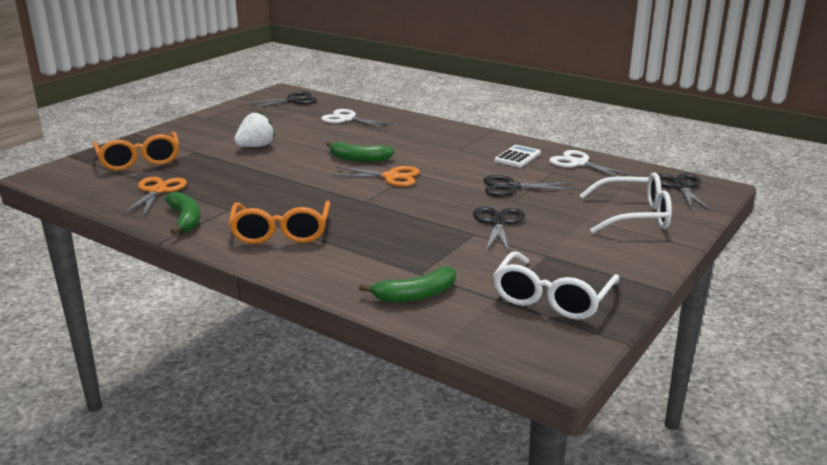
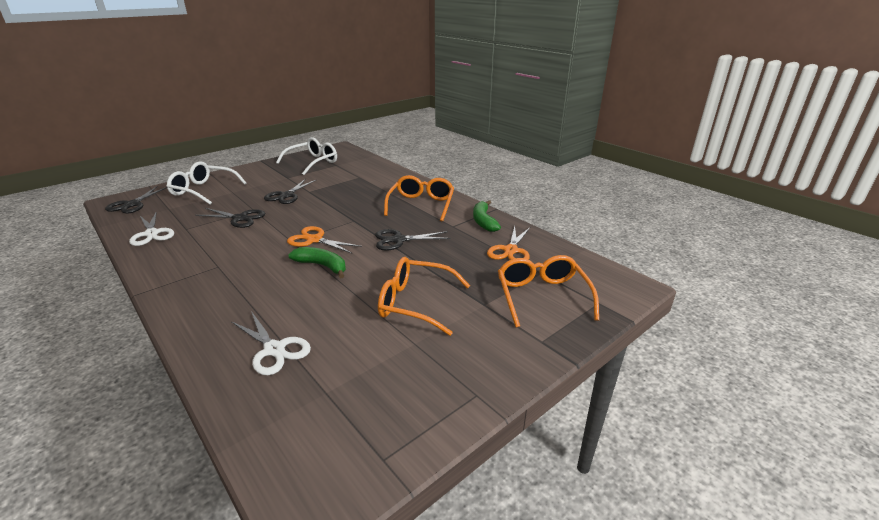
camera: 165 degrees left, 5 degrees up
(255, 146) = (415, 303): white strawberry -> orange glasses
(293, 100) = (312, 441): black scissors -> black scissors (398, 240)
(415, 295) = (370, 169): green banana -> none
(517, 157) = (185, 248): white calculator -> none

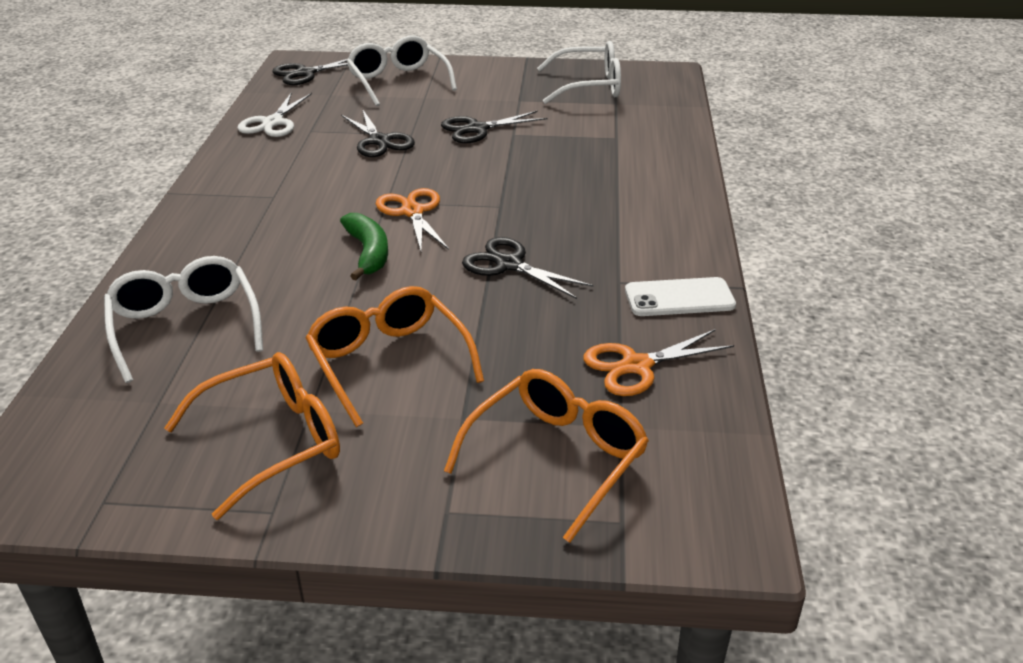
camera: 45 degrees right, 5 degrees up
(274, 349) = (185, 326): white scissors -> white glasses
(421, 205) = (630, 224): orange glasses -> orange glasses (273, 441)
(483, 221) = (679, 298): green banana -> white phone

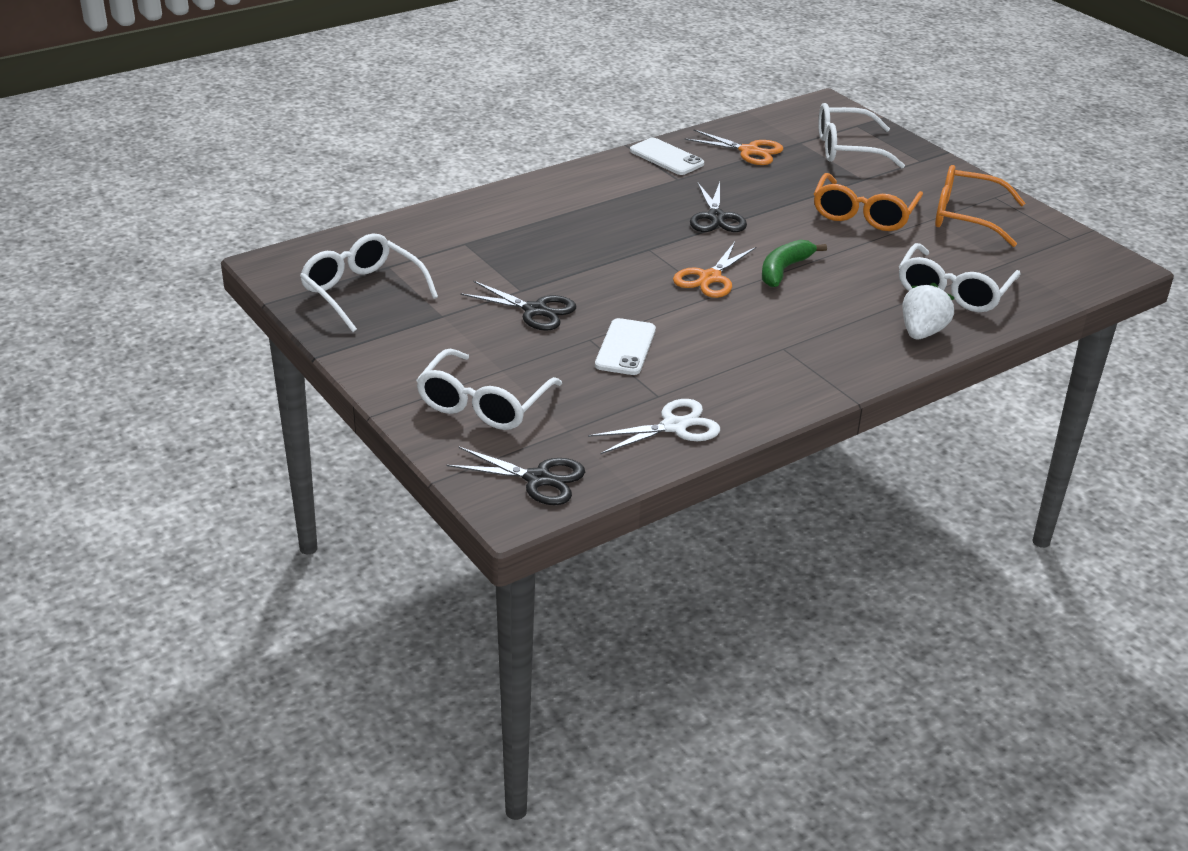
camera: 130 degrees left, 0 degrees up
(173, 269) = (922, 332): none -> white strawberry
(379, 141) = (625, 347): black scissors -> white phone
(557, 457) = (846, 149): orange glasses -> white glasses

